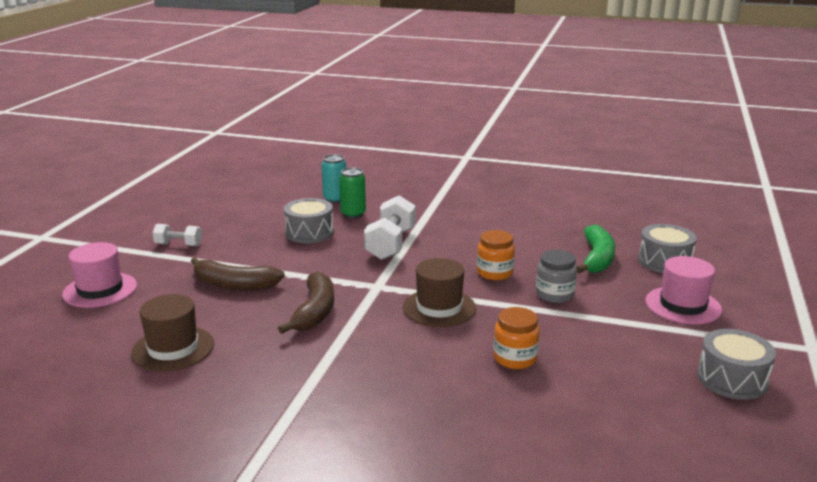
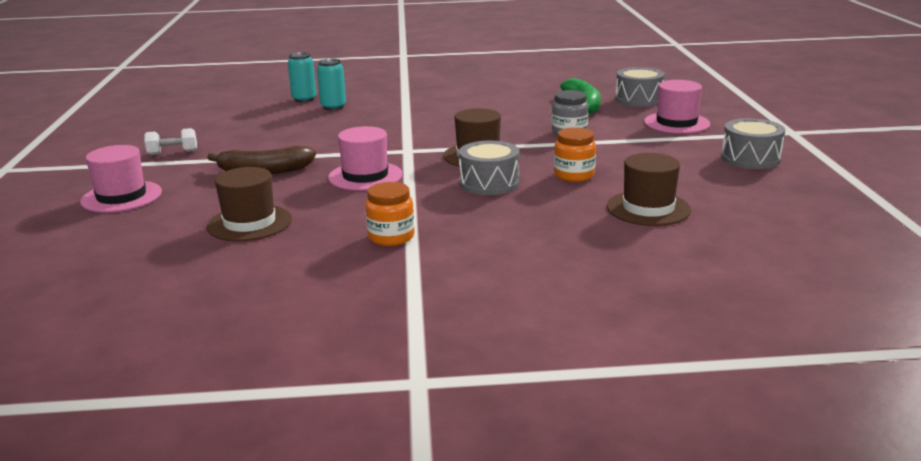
camera: 20 degrees left, 0 degrees up
(309, 233) = (303, 125): grey drum -> grey drum (489, 183)
(314, 312) = (365, 176): brown banana -> pink hat
(353, 214) = (333, 107): green can -> turquoise can
(390, 244) = (391, 122): white dumbbell -> none
(494, 273) = (505, 127): orange jar -> orange jar (391, 237)
(559, 427) = (648, 208): none -> brown hat

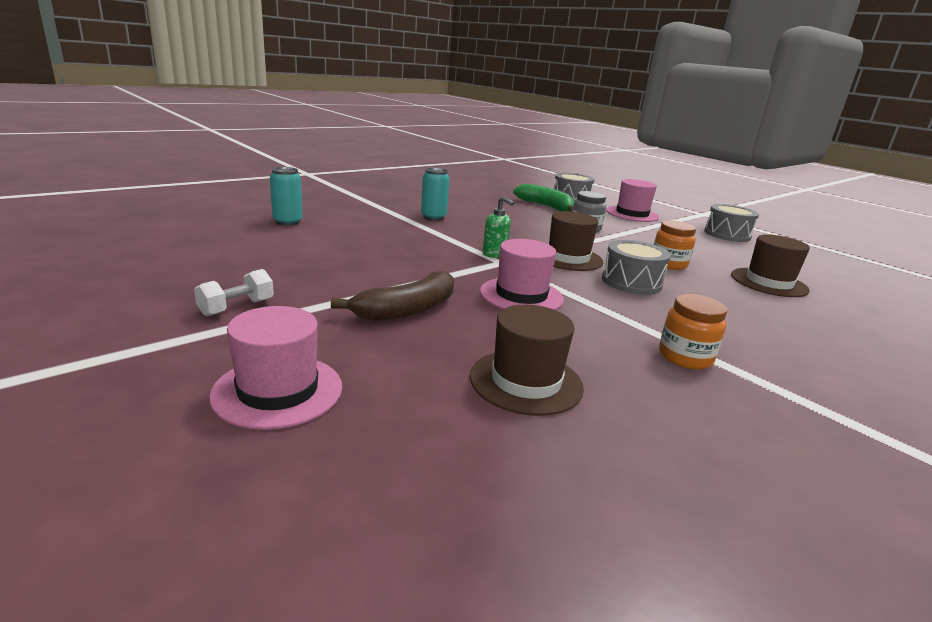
camera: 40 degrees left, 0 degrees up
(333, 107) = (337, 227): turquoise can -> turquoise can (433, 217)
(416, 144) = (494, 254): none -> green soap dispenser

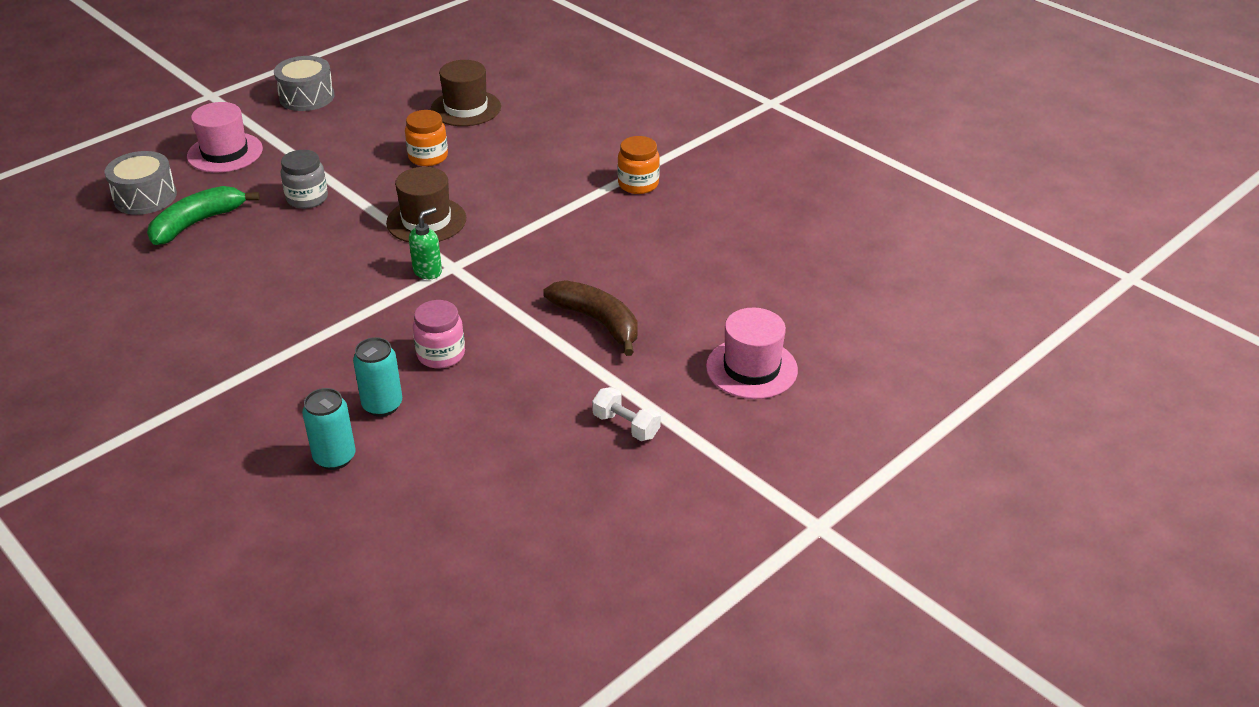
camera: 90 degrees left, 15 degrees up
(383, 252) = (441, 354): none -> pink jar
(433, 217) = (280, 325): turquoise can -> turquoise can (382, 405)
(521, 295) = (543, 256): pink hat -> none
(526, 381) = (699, 259): brown hat -> none
(631, 282) = (488, 188): grey drum -> none

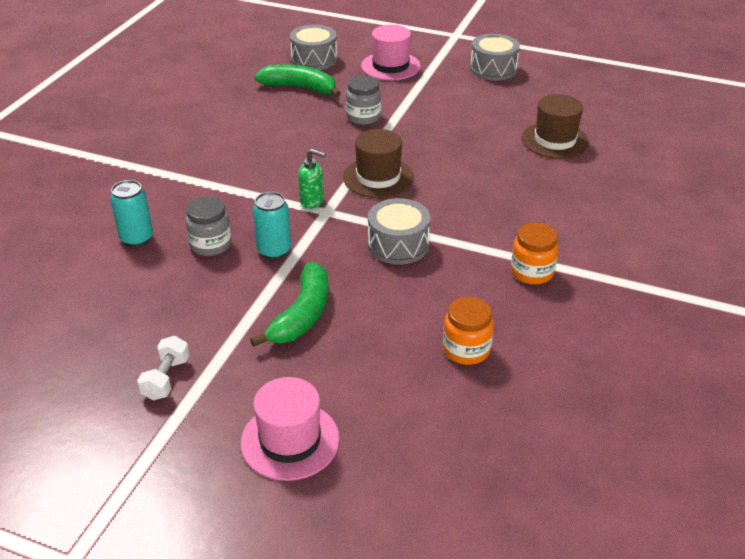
camera: 65 degrees right, 0 degrees up
(335, 457) = (70, 238): turquoise can -> turquoise can (274, 251)
(428, 157) = (466, 148): orange jar -> orange jar (466, 350)
(441, 354) = (210, 245): pink jar -> grey jar
(543, 240) = (398, 245): none -> grey drum
(598, 322) = (302, 315): brown banana -> green banana

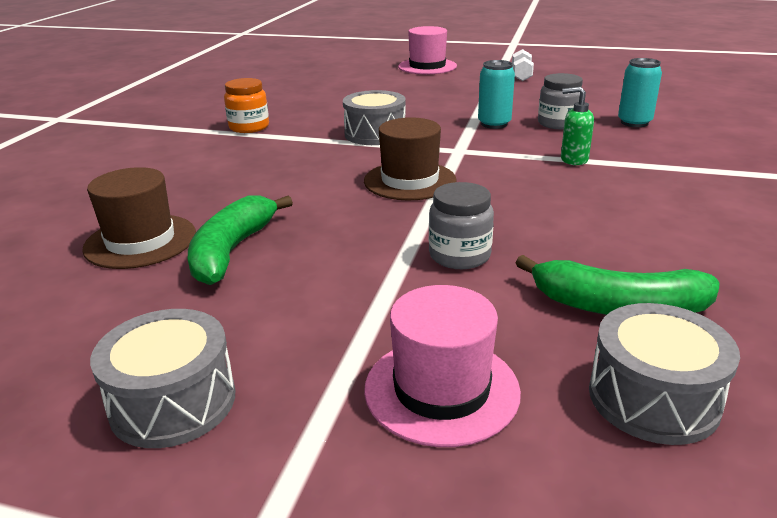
camera: 175 degrees right, 10 degrees down
(302, 315) = (446, 99): green banana -> green banana (232, 251)
(312, 201) = (480, 156): green soap dispenser -> green soap dispenser (573, 160)
(466, 350) = (317, 94): orange jar -> none

